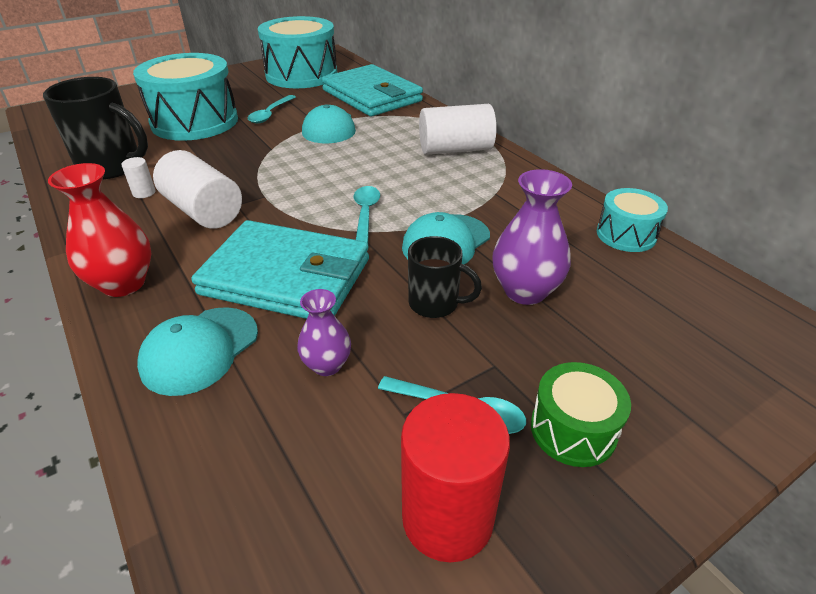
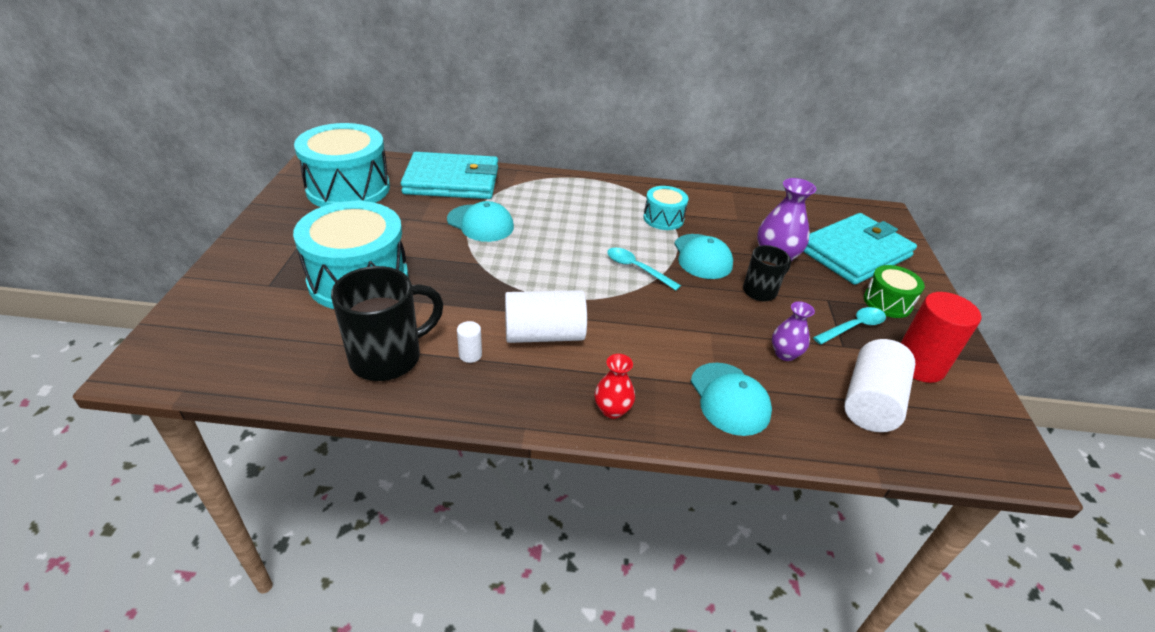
camera: 55 degrees left, 0 degrees up
(123, 283) = (612, 410): red vase -> red vase, size x0.61
(270, 114) = (409, 237): turquoise spoon -> none
(286, 277) = (679, 332): turquoise wallet -> turquoise wallet (854, 253)
(455, 149) = (592, 196): white cylinder -> white cylinder (870, 402)
(626, 235) = (754, 202): turquoise drum -> turquoise drum (663, 218)

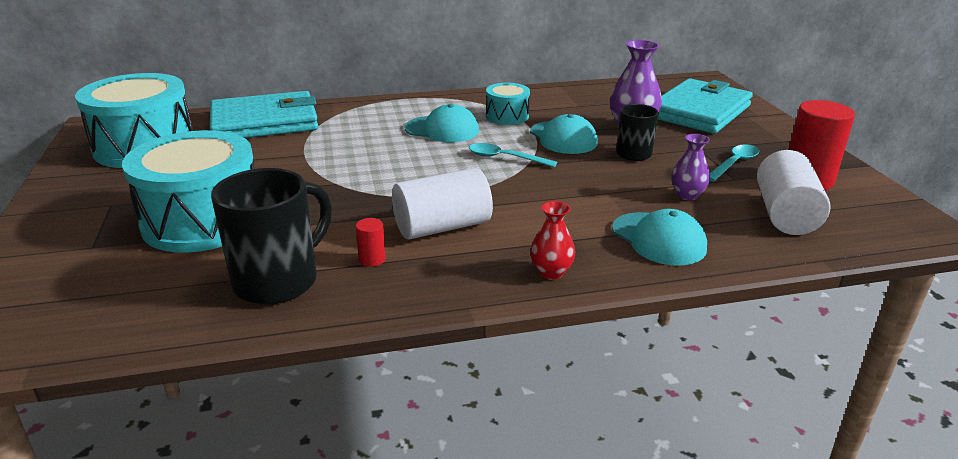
camera: 15 degrees left, 10 degrees down
(470, 355) = (372, 259): white cylinder -> red cylinder
(480, 223) = (317, 151): turquoise cap -> turquoise cap (442, 130)
(887, 302) = (751, 141): green drum -> none

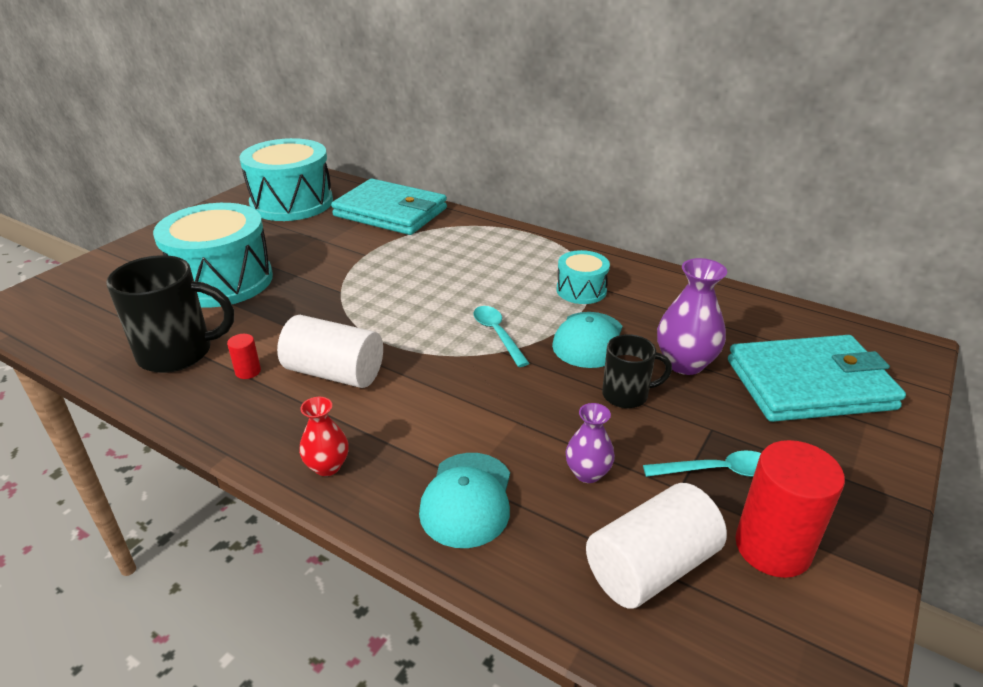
camera: 45 degrees right, 5 degrees up
(442, 130) = (500, 278): turquoise cap -> none

